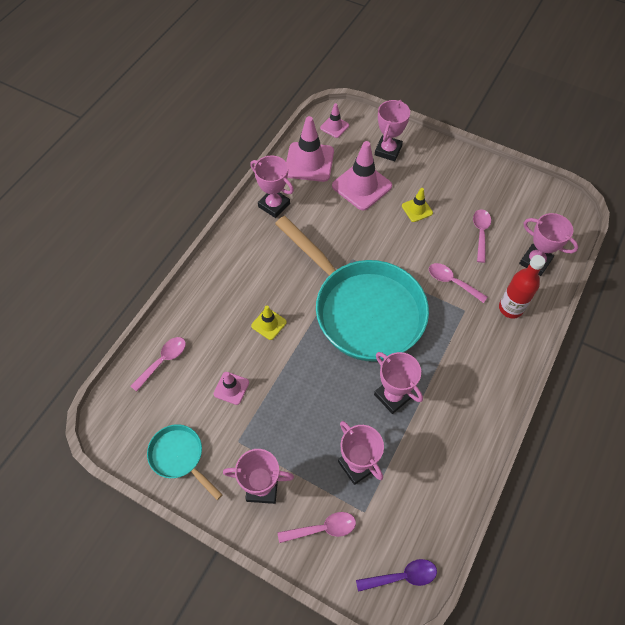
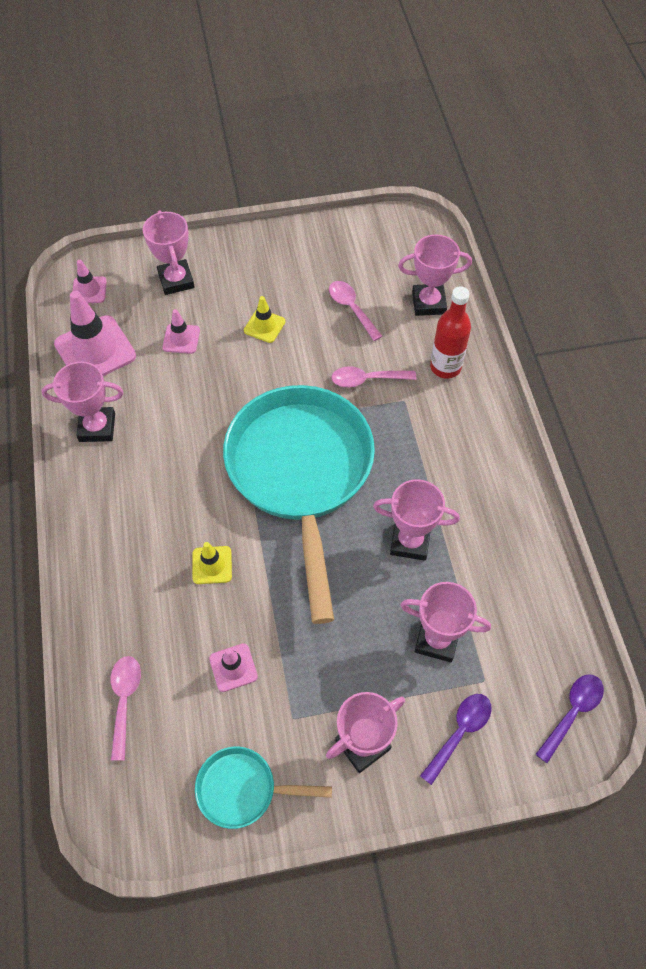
camera: 40 degrees left, 0 degrees up
(323, 528) = (460, 732): pink spoon -> purple spoon
(362, 186) = (181, 339): pink traffic cone -> pink traffic cone, size x0.52
(362, 309) = (301, 474): turquoise pan -> turquoise pan turned 105 degrees counterclockwise

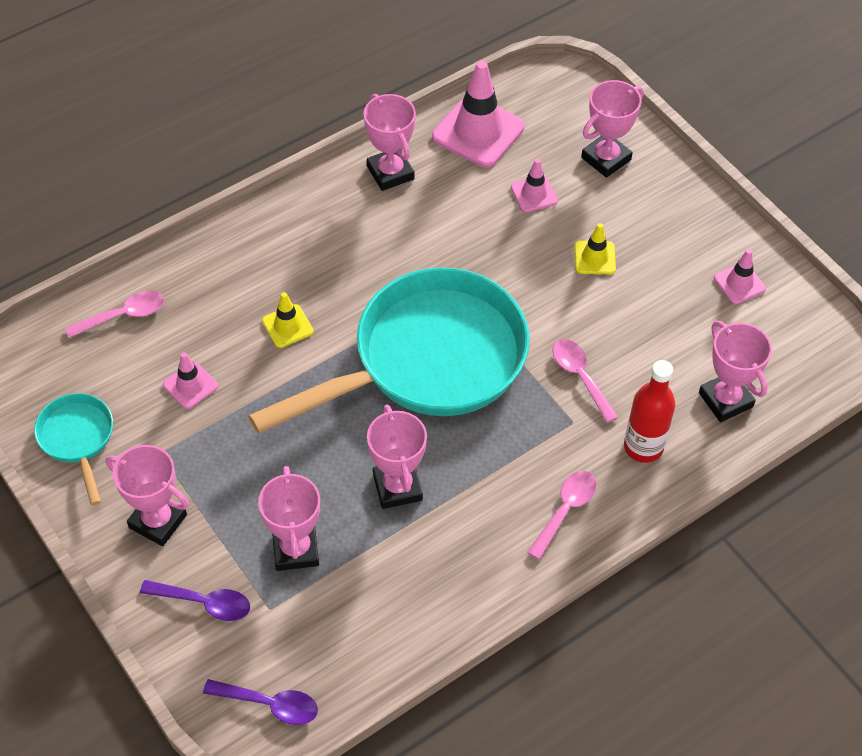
camera: 65 degrees right, 5 degrees down
(89, 290) = (547, 95): pink traffic cone -> pink traffic cone (739, 283)
(351, 308) = (669, 328): pink spoon -> pink spoon (565, 510)

